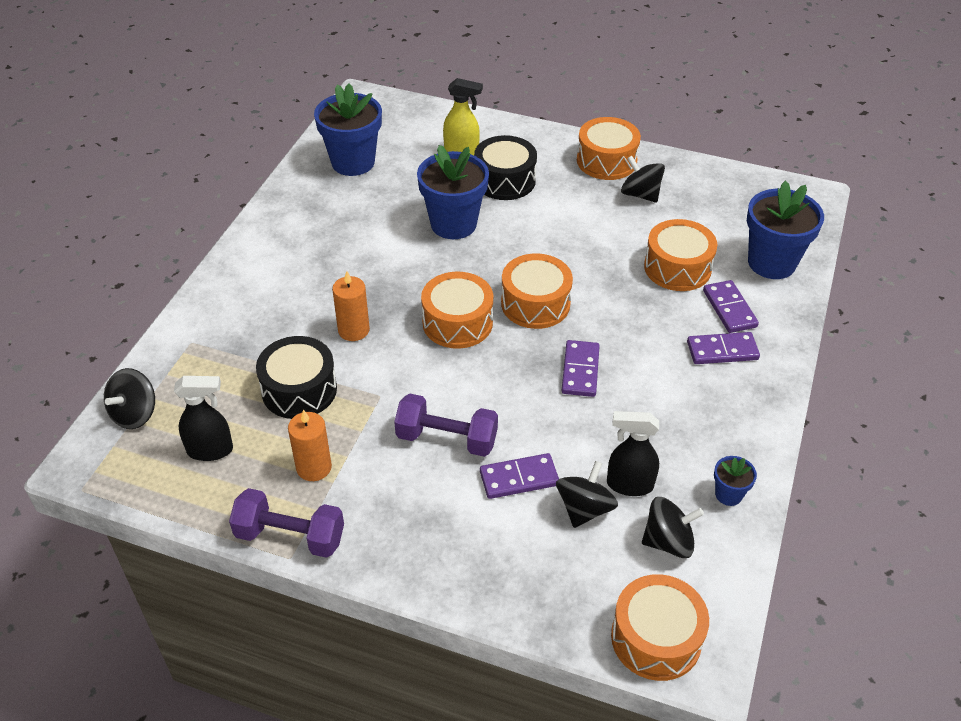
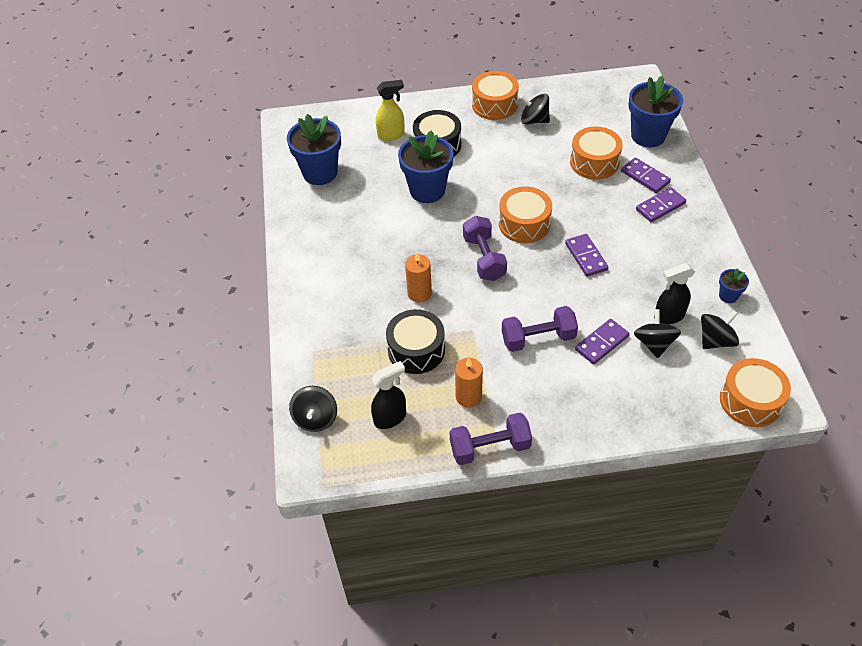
camera: 25 degrees left, 5 degrees up
(457, 322) = (484, 258): orange drum -> purple dumbbell

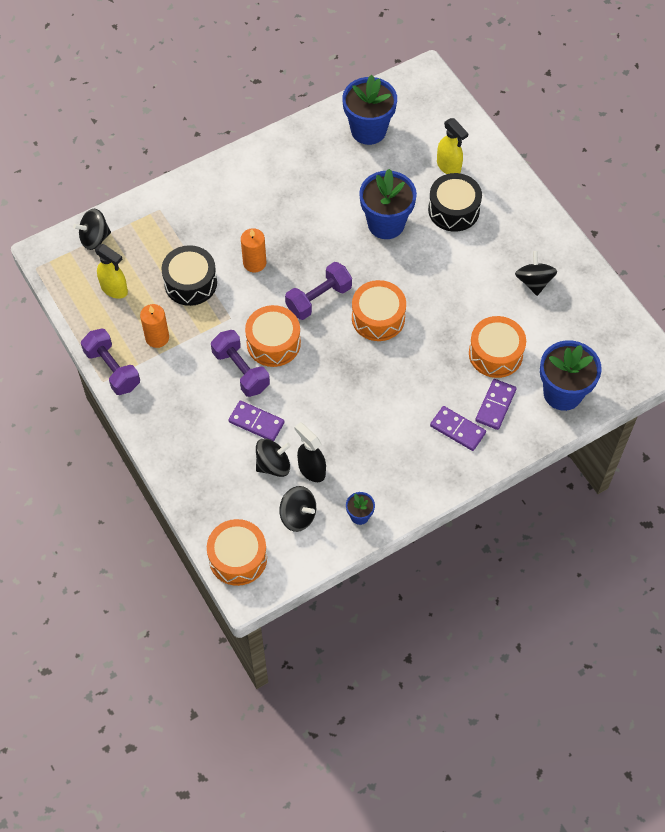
camera: 65 degrees right, 10 degrees up
(390, 418) = (114, 289): black spray bottle -> yellow spray bottle
(494, 105) = (540, 239): orange drum -> orange drum (273, 343)
(586, 257) = (358, 382): purple domino -> none

